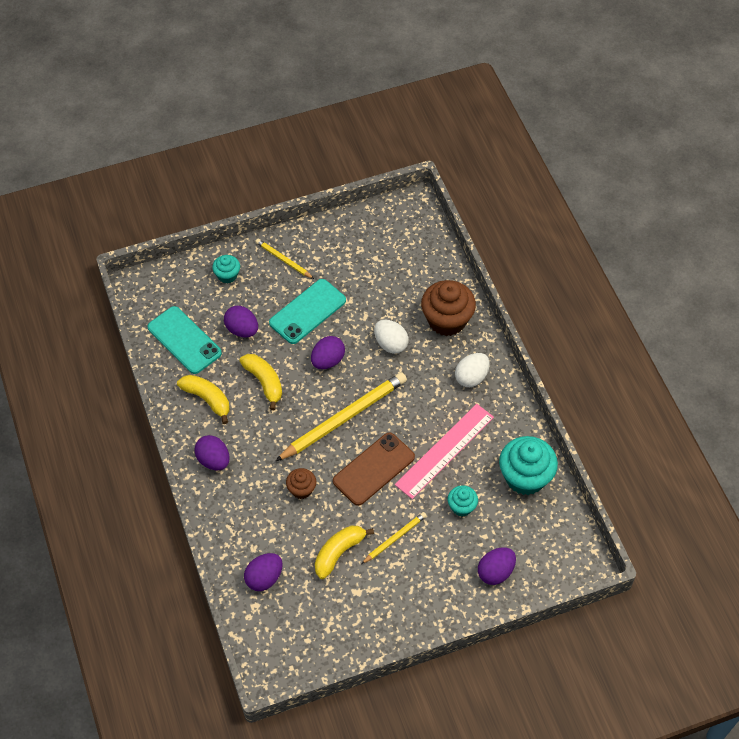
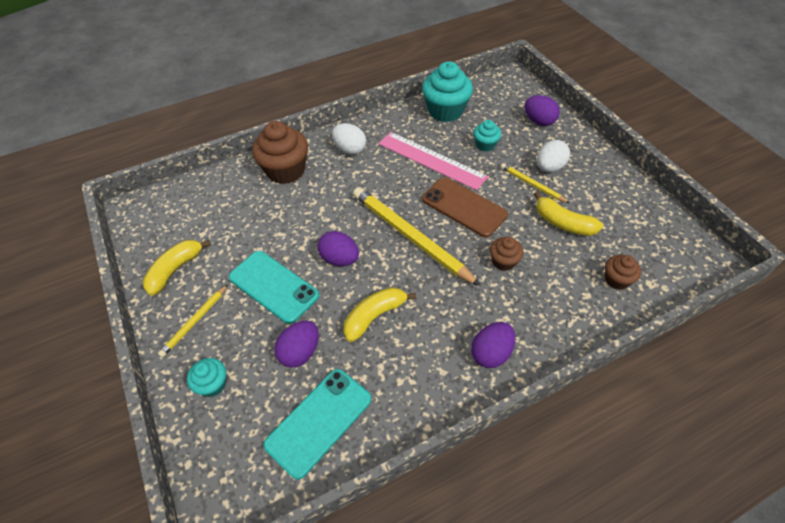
camera: 95 degrees left, 5 degrees down
(207, 399) = (407, 375): yellow banana -> yellow banana (175, 270)
(264, 578) = (616, 280): purple egg -> brown cupcake
(390, 344) = (315, 209): white egg -> white egg (549, 167)

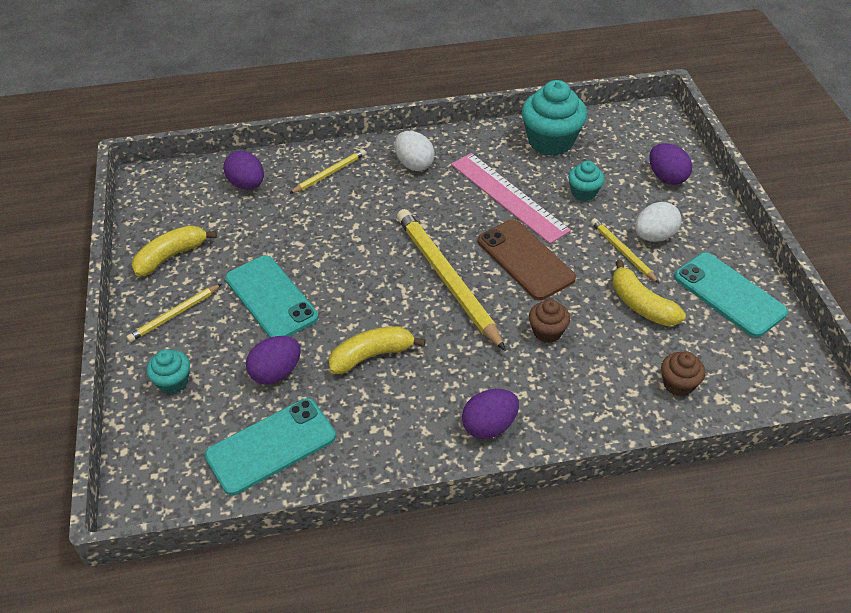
camera: 15 degrees right, 5 degrees down
(286, 170) = (329, 173): brown cupcake -> yellow pencil
(340, 259) = (355, 285): purple egg -> purple egg (247, 184)
(621, 200) = (729, 294): none -> turquoise phone

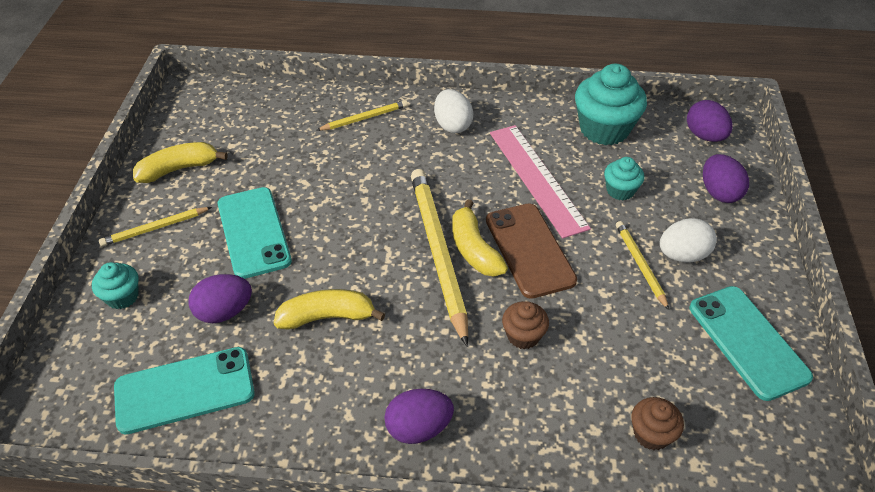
camera: 15 degrees right, 0 degrees up
(247, 184) = (281, 113): purple egg -> purple egg (704, 136)
(641, 305) = (640, 329): yellow banana -> yellow banana (474, 249)

